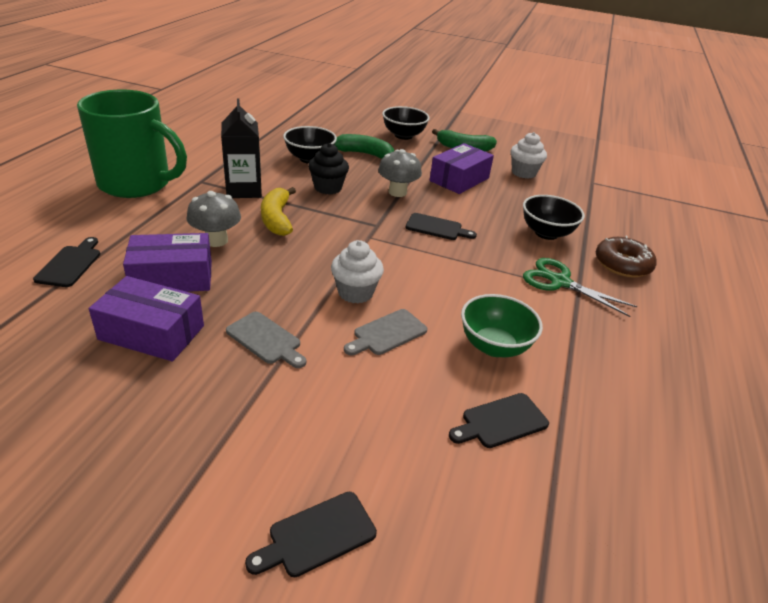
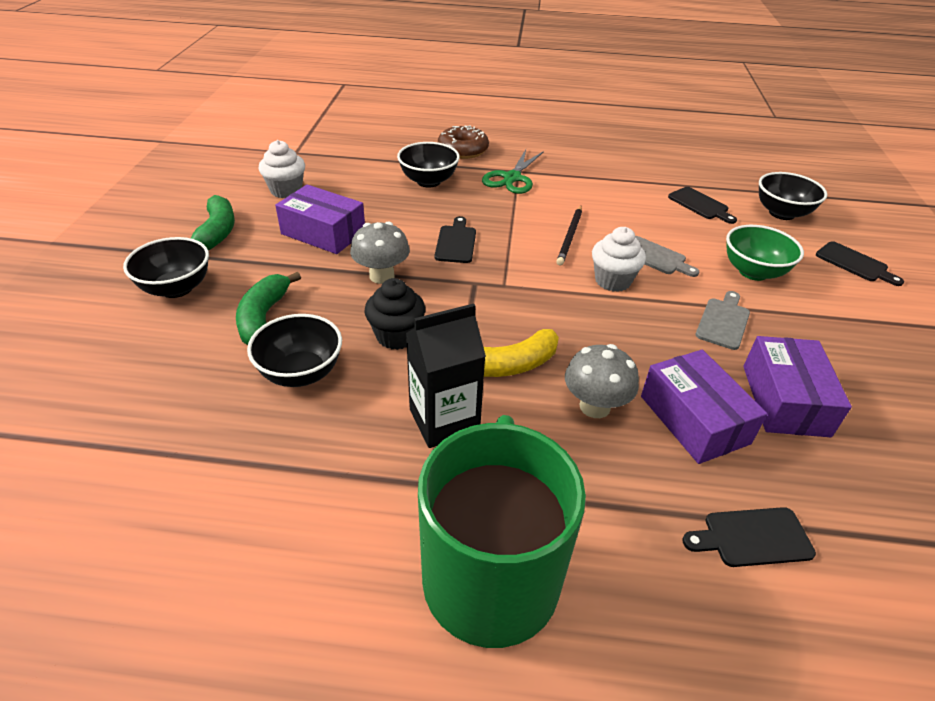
camera: 100 degrees left, 5 degrees up
(436, 288) = (570, 237): none -> black pencil
(473, 516) = (781, 213): none -> black bowl
(494, 346) = (625, 207): green bowl -> green bowl (753, 272)

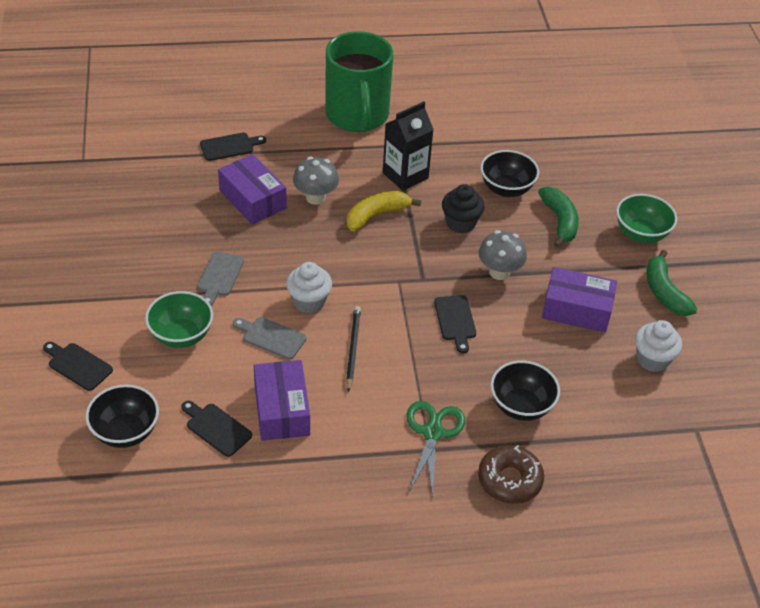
camera: 165 degrees right, 5 degrees up
(176, 288) = (641, 234): black bowl -> green bowl
(784, 400) = (189, 221): purple box -> purple box (282, 410)

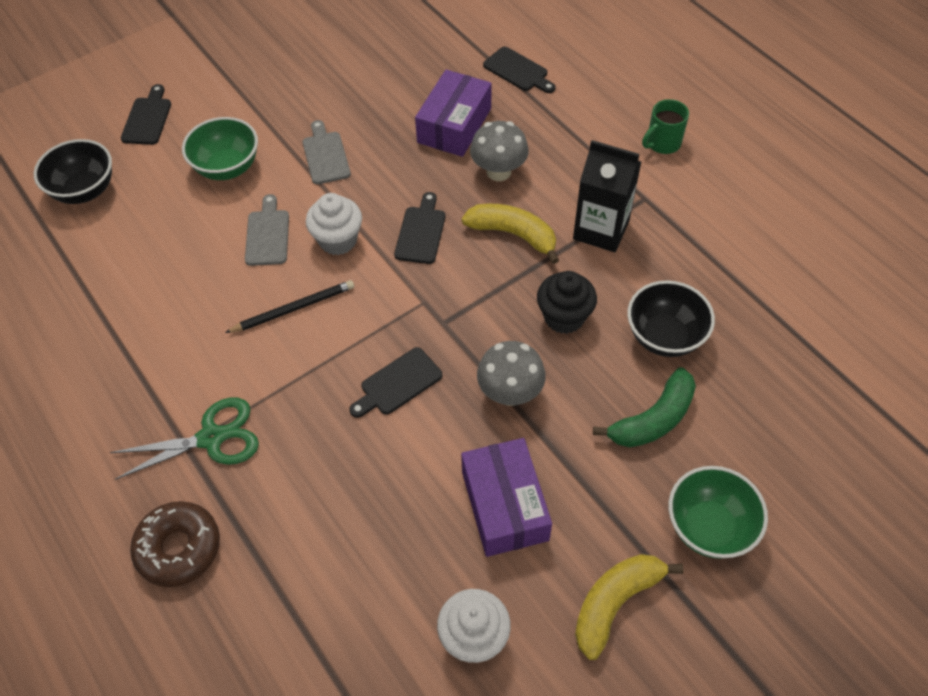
camera: 65 degrees right, 10 degrees up
(216, 428) = (122, 252): black cutting board -> black cutting board (421, 232)
(220, 276) = (325, 155): grey cutting board -> grey cutting board turned 90 degrees clockwise
(282, 410) = (173, 290): purple box -> none
(357, 116) = (662, 143): green mug -> green mug, size x0.41
(521, 406) = (301, 511): black bowl -> none
(664, 292) = (615, 603): green banana -> yellow banana

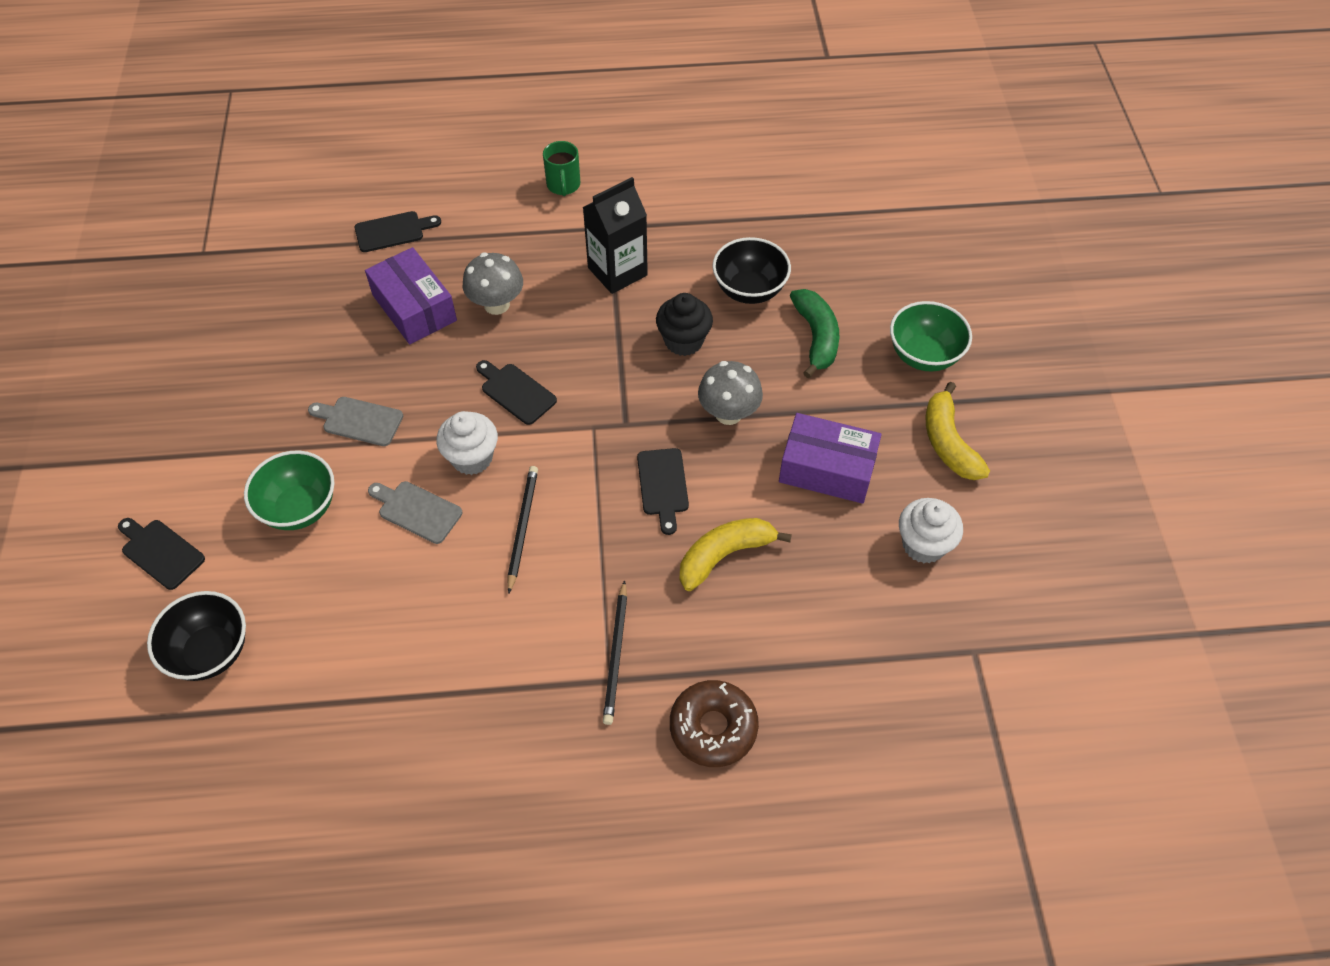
camera: 60 degrees left, 0 degrees up
(211, 438) = (616, 655): green scissors -> black pencil
(513, 234) = (573, 330): yellow banana -> yellow banana (724, 555)

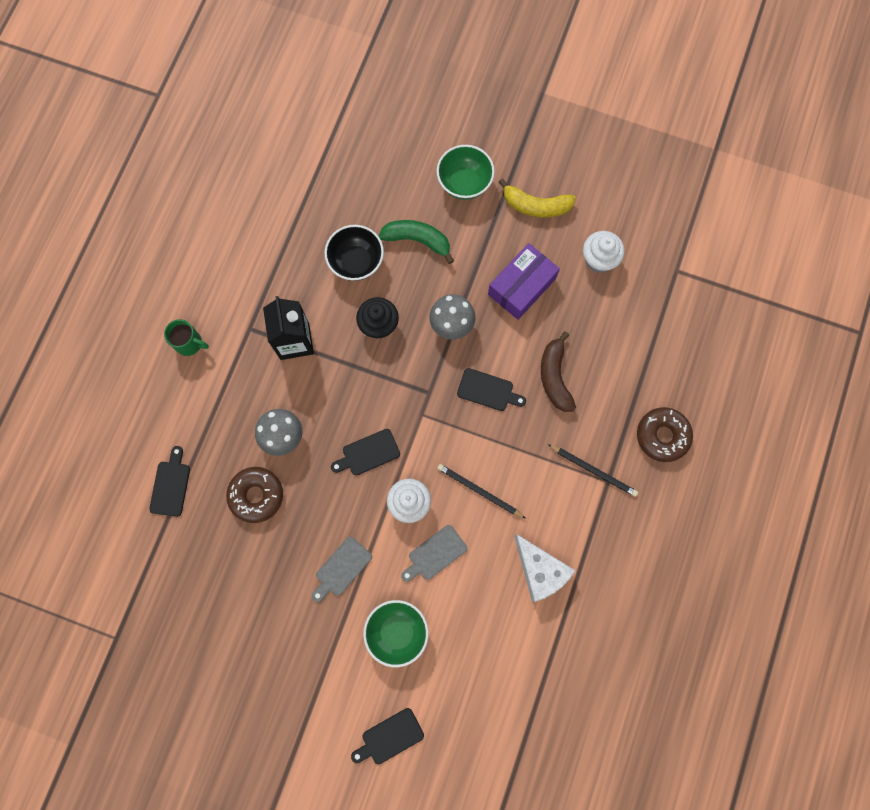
camera: 65 degrees left, 20 degrees up
(211, 652) = (483, 721): black bowl -> none
(414, 308) = (256, 495): purple box -> brown donut
(444, 642) = (540, 570): none -> white cheese
(724, 555) = (554, 377): yellow banana -> brown banana

